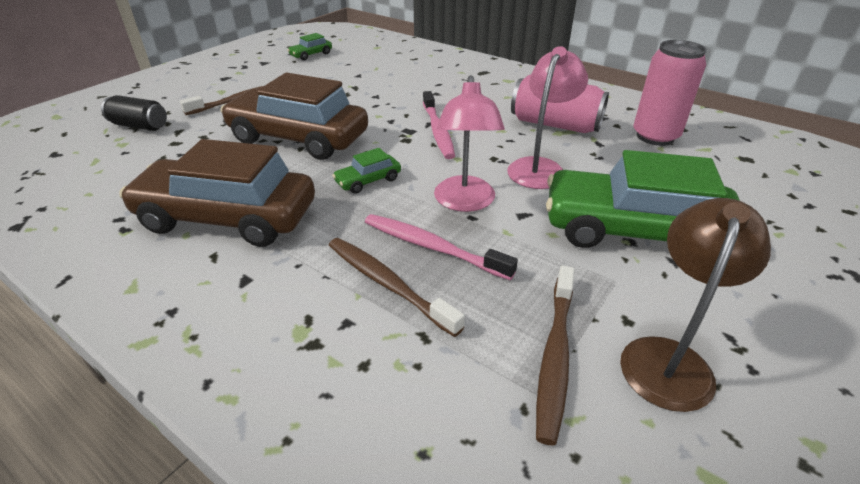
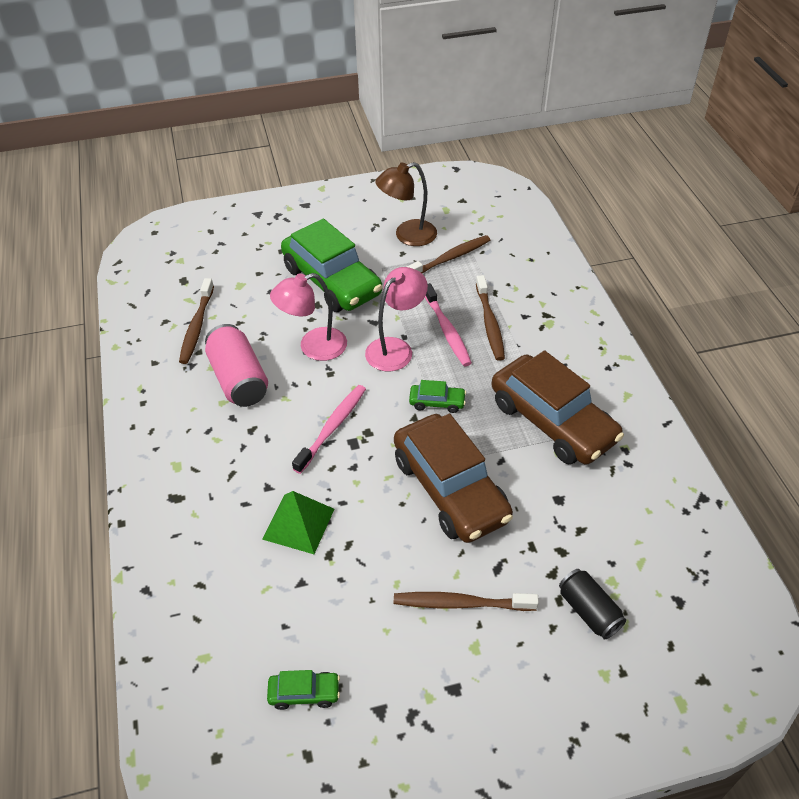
camera: 140 degrees left, 10 degrees up
(392, 89) = (298, 524): none -> green pyramid
(655, 136) = (197, 326): pink can -> brown toothbrush

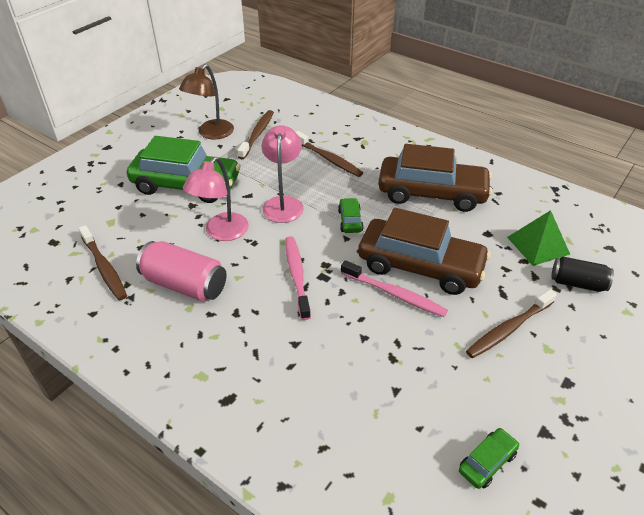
camera: 40 degrees left, 5 degrees down
(298, 524) = (347, 353): green pyramid -> green pyramid (538, 245)
(437, 402) = (350, 221): green car -> green car turned 60 degrees counterclockwise
(447, 330) = (306, 176): pink toothbrush -> pink toothbrush (394, 294)

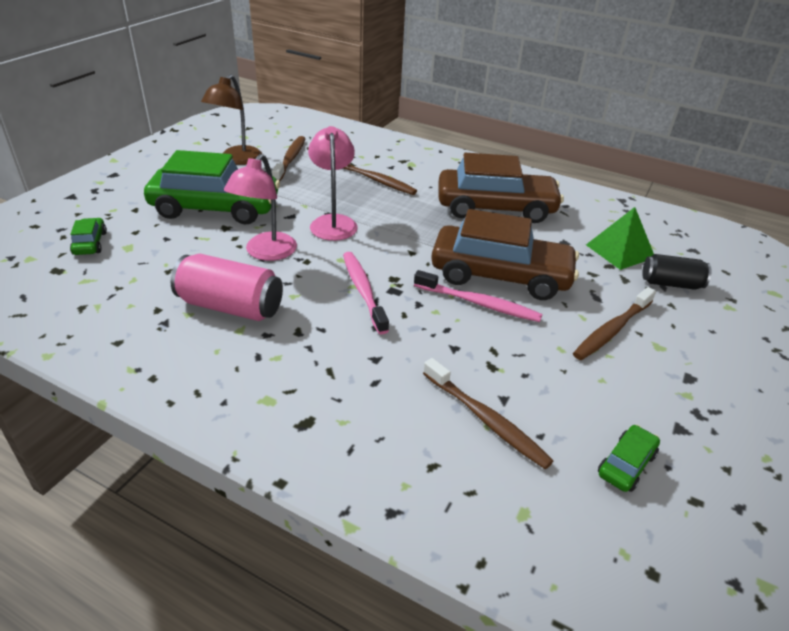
camera: 10 degrees left, 5 degrees down
(104, 268) = (126, 294): brown toothbrush -> brown toothbrush (486, 419)
(350, 221) = (412, 236): green car -> green car (90, 243)

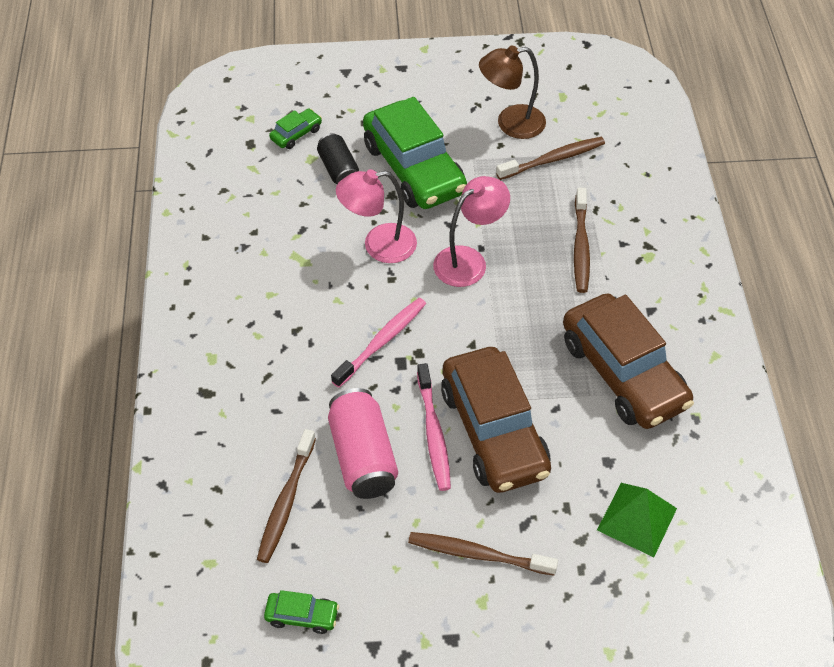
camera: 60 degrees right, 15 degrees up
(230, 306) = (292, 271): pink can -> pink can (363, 456)
(671, 283) = (609, 585): black can -> black can (339, 170)

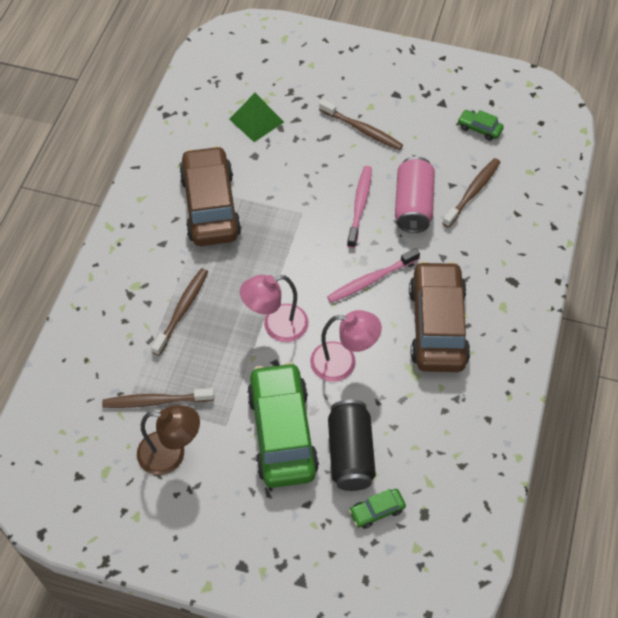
camera: 160 degrees left, 5 degrees up
(339, 170) = (350, 453): black can -> black can, size x1.55
(494, 431) = (318, 195): brown car -> brown car (437, 325)

